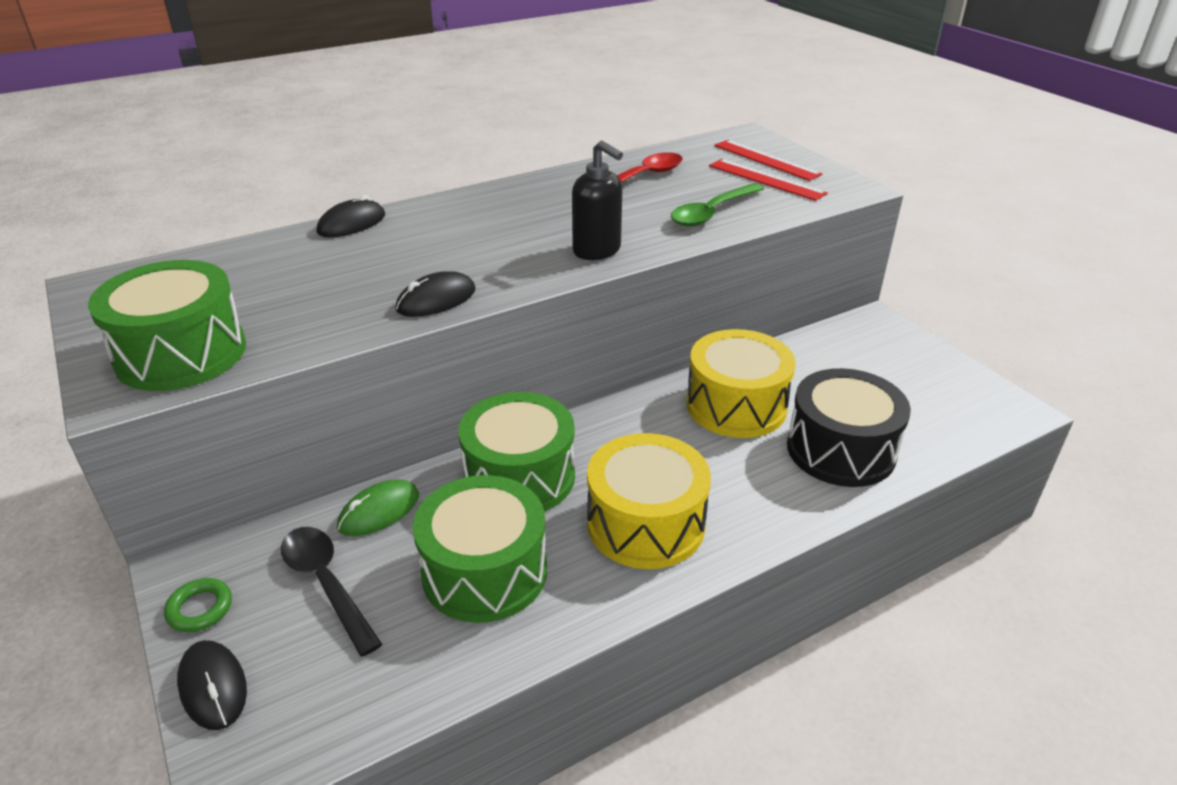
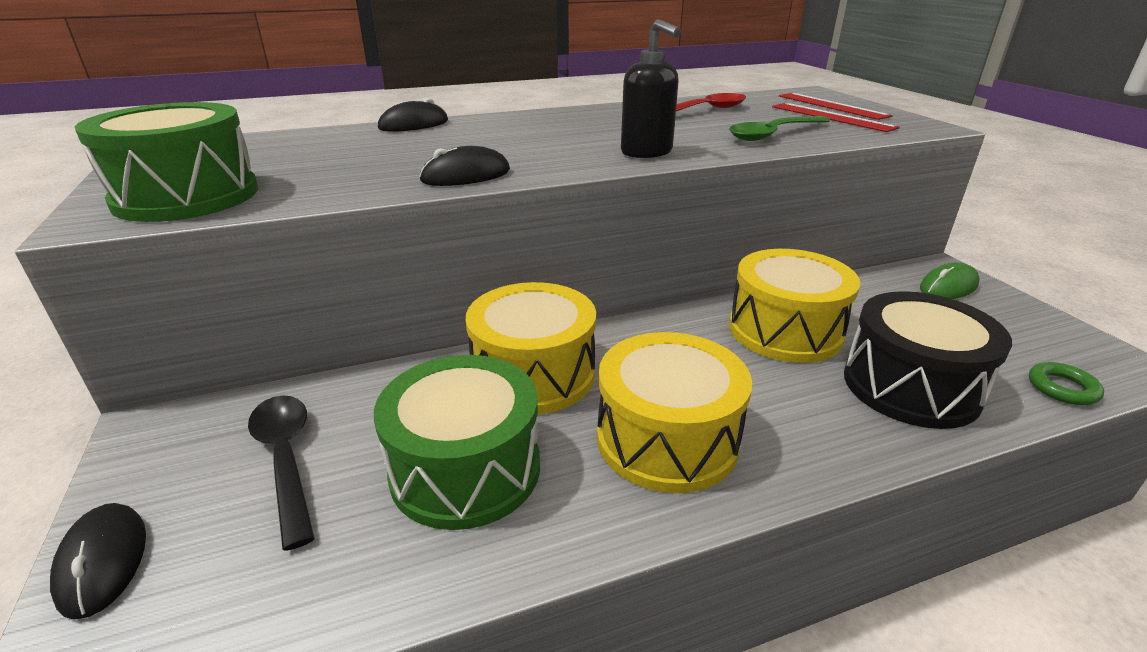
camera: 10 degrees right, 5 degrees down
(200, 609) = (141, 468): green ring -> green ring (1062, 388)
(379, 511) = (374, 391): green mouse -> green mouse (948, 286)
(519, 477) = (533, 374): green drum -> yellow drum

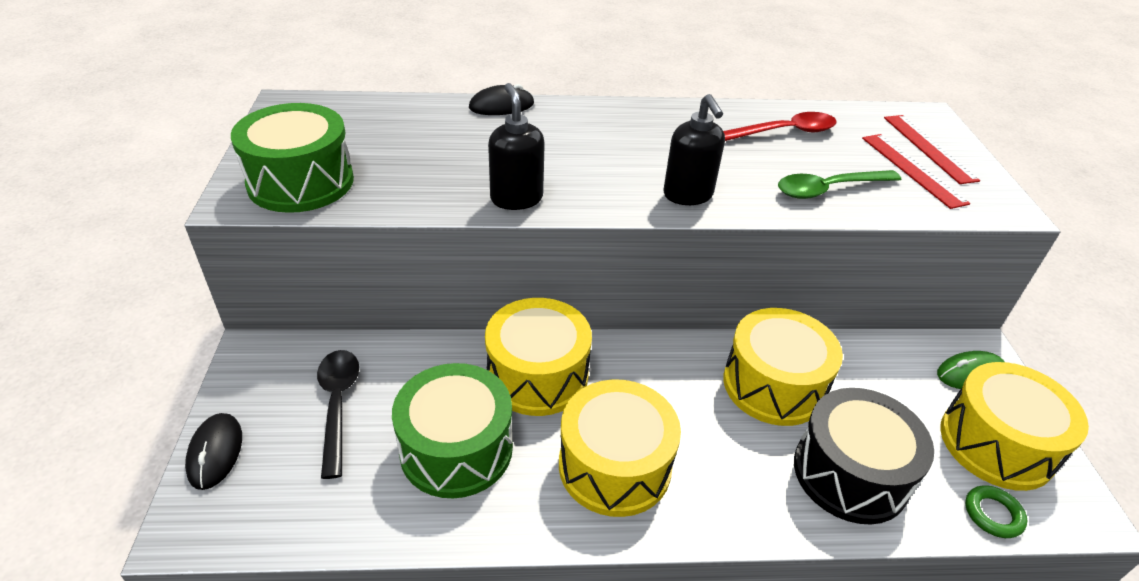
camera: 15 degrees right, 10 degrees up
(466, 175) = (516, 198): black mouse -> black soap dispenser
(1014, 332) = (996, 444): none -> yellow drum

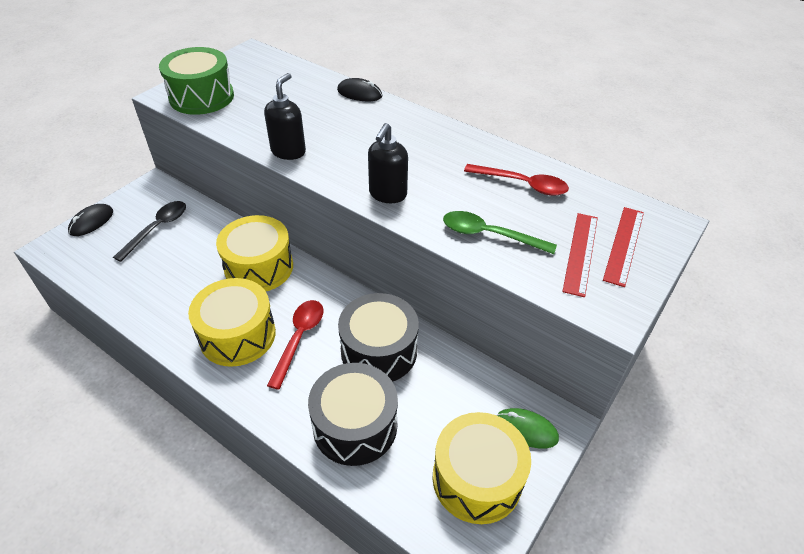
camera: 40 degrees right, 5 degrees up
(456, 449) = (180, 280): green drum -> none
(684, 424) = (299, 338): none -> red spoon
(773, 385) = (379, 351): yellow drum -> black drum
(993, 514) = (410, 510): green ring -> none

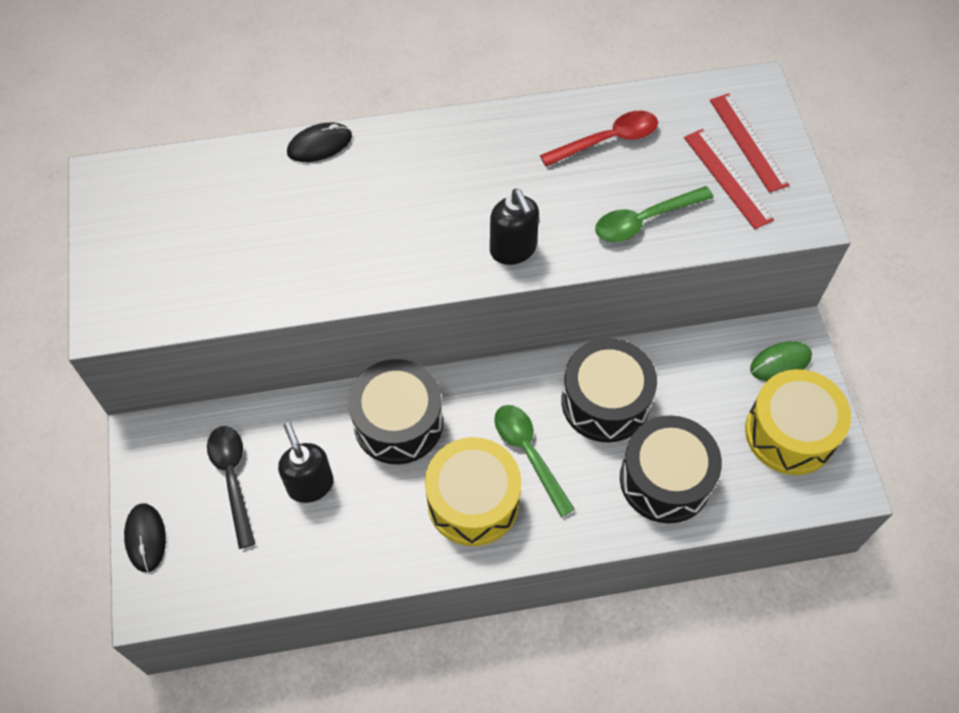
camera: 45 degrees left, 15 degrees up
(202, 97) = (153, 290): green drum -> none
(259, 267) = (398, 423): yellow drum -> black drum
(288, 151) = (356, 280): black soap dispenser -> black soap dispenser (310, 484)
(299, 338) = (528, 453): red spoon -> green spoon

